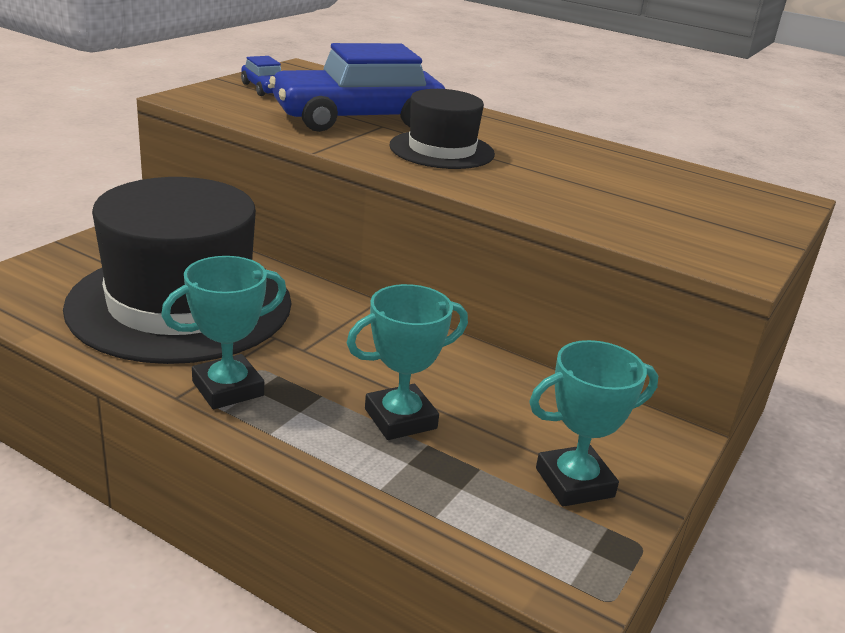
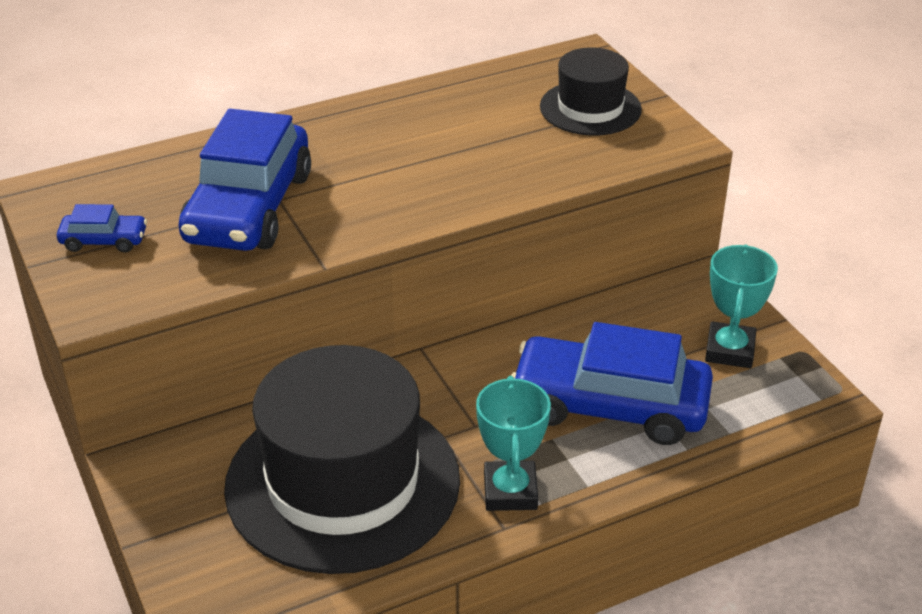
camera: 55 degrees left, 10 degrees up
(400, 419) = (609, 406): turquoise trophy -> blue car
(442, 150) = (370, 187): black hat -> black hat (590, 108)

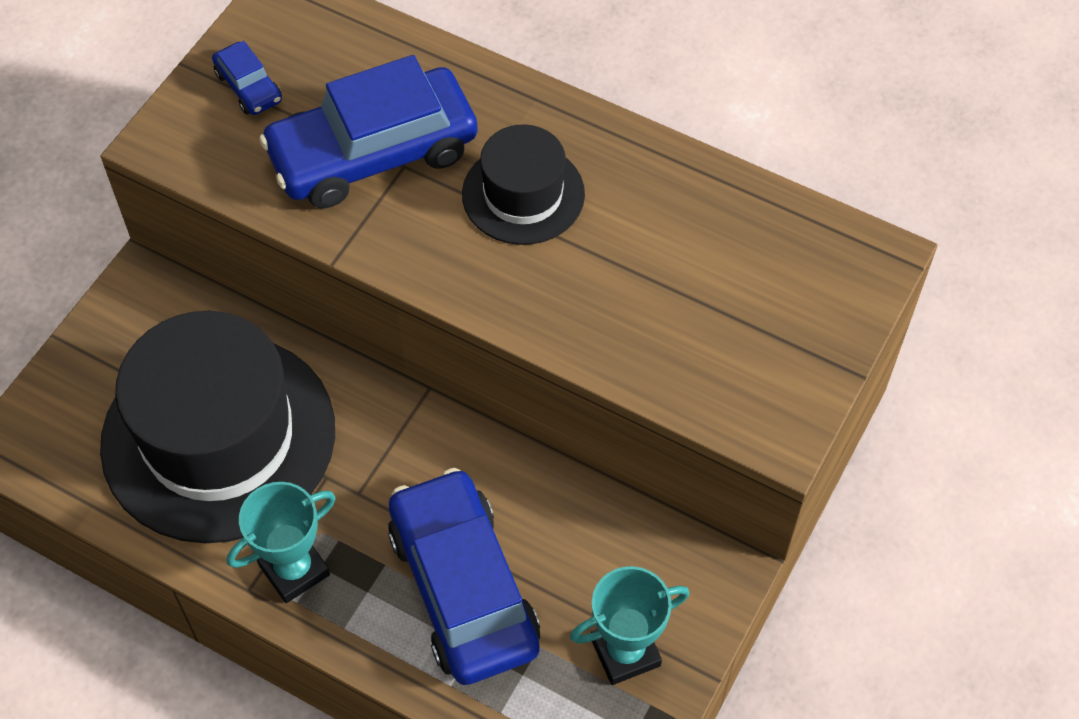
camera: 55 degrees right, 20 degrees up
(590, 108) = (772, 321): black hat -> black hat (523, 194)

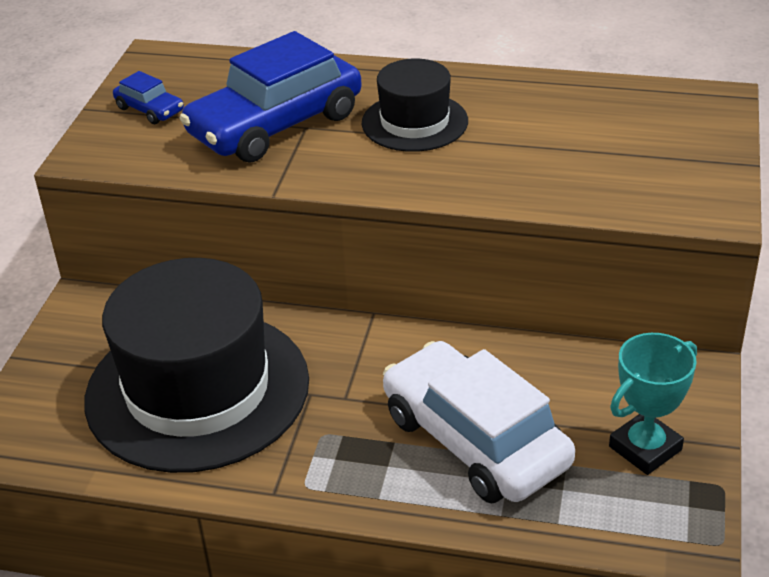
camera: 15 degrees left, 20 degrees down
(294, 570) = (311, 467): turquoise trophy -> none
(463, 588) = (475, 440): blue car -> white car

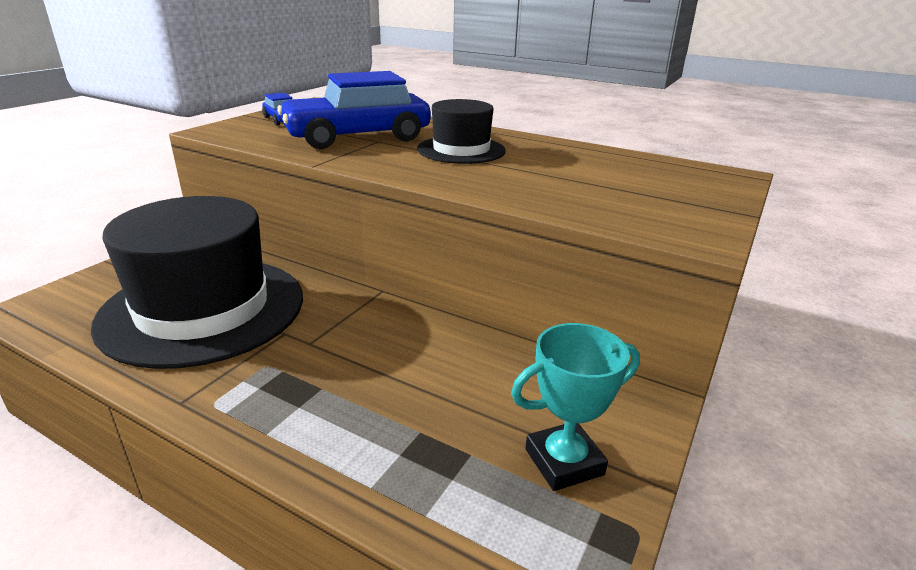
camera: 15 degrees right, 10 degrees down
(475, 440) = (395, 406): white car -> none

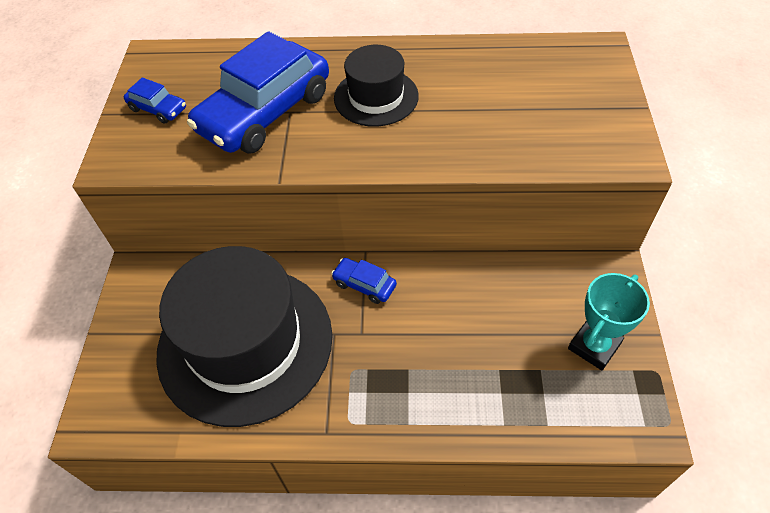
camera: 25 degrees left, 25 degrees up
(354, 311) = (364, 285): none -> blue car

